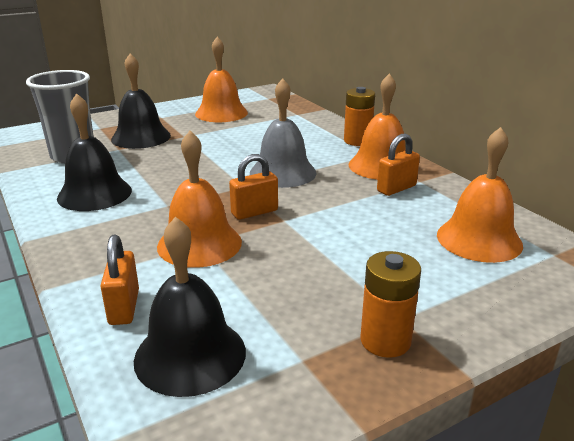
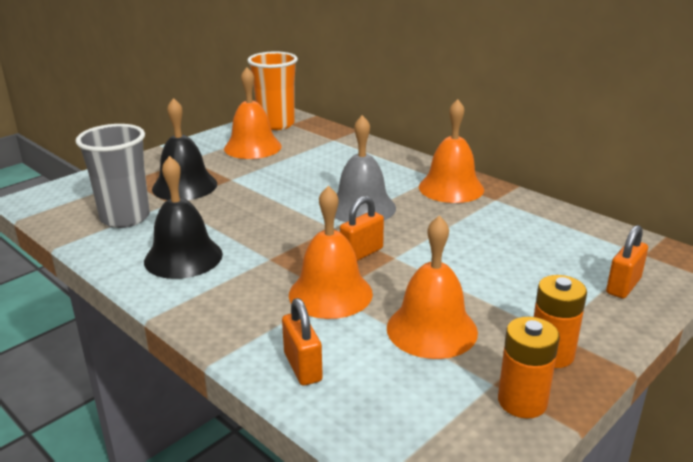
camera: 15 degrees left, 0 degrees up
(190, 355) = (395, 398): black bell -> none
(255, 97) = (276, 124): none -> orange cup
(357, 141) = (412, 163): orange battery -> orange battery (522, 401)
(396, 188) = (479, 210): orange padlock -> orange padlock (623, 286)
(479, 239) = (577, 250): orange bell -> orange bell (431, 329)

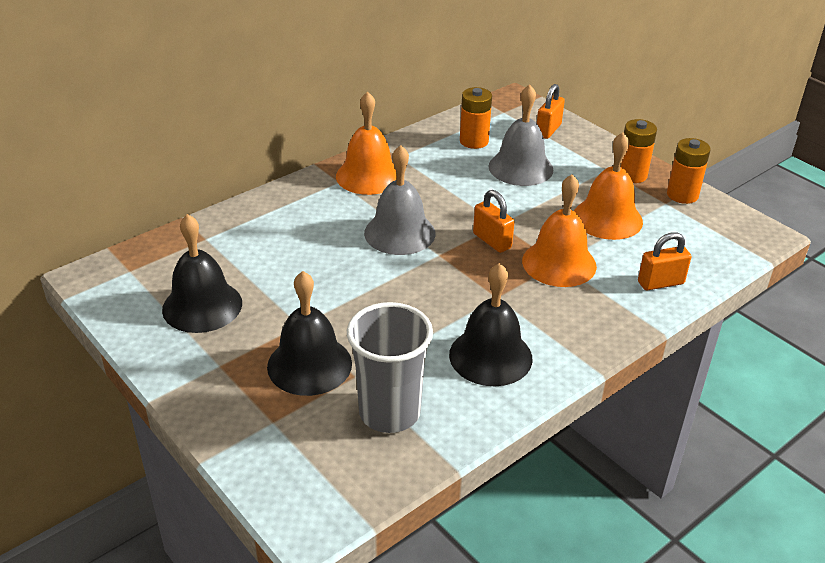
camera: 85 degrees left, 10 degrees up
(252, 147) = (202, 306): orange bell -> black bell
(276, 124) = (126, 283): orange cup -> none
(516, 267) = (520, 167): none -> grey bell
(556, 237) = (474, 141): none -> orange battery
(623, 286) = (548, 130): orange padlock -> orange padlock turned 75 degrees clockwise

